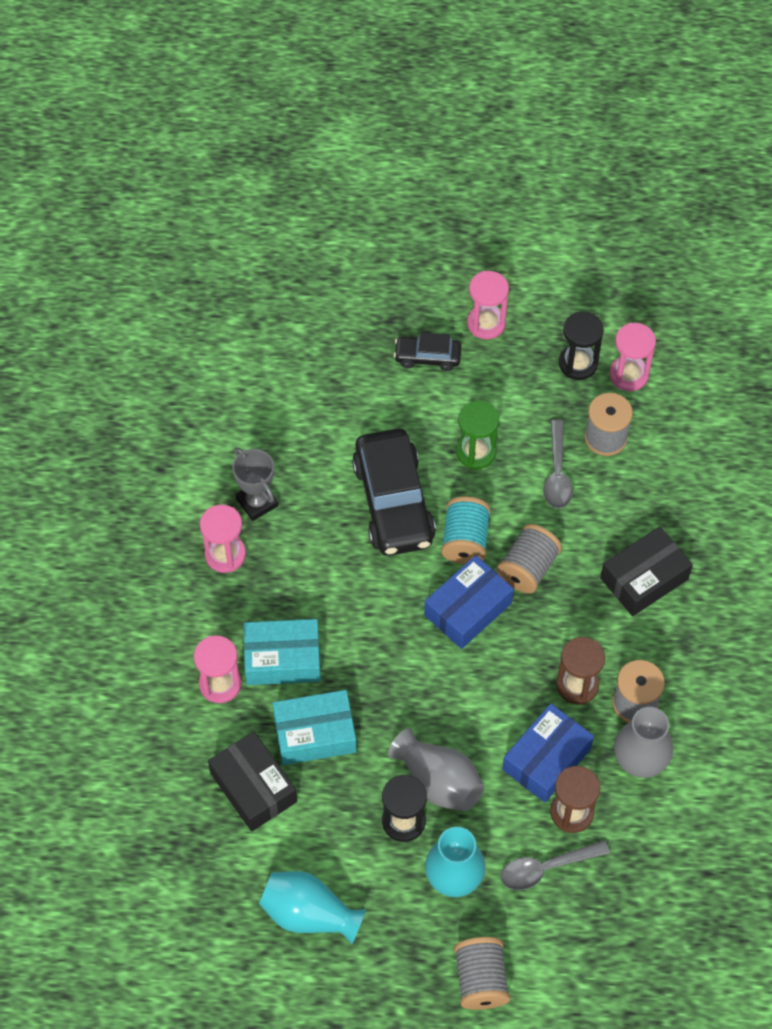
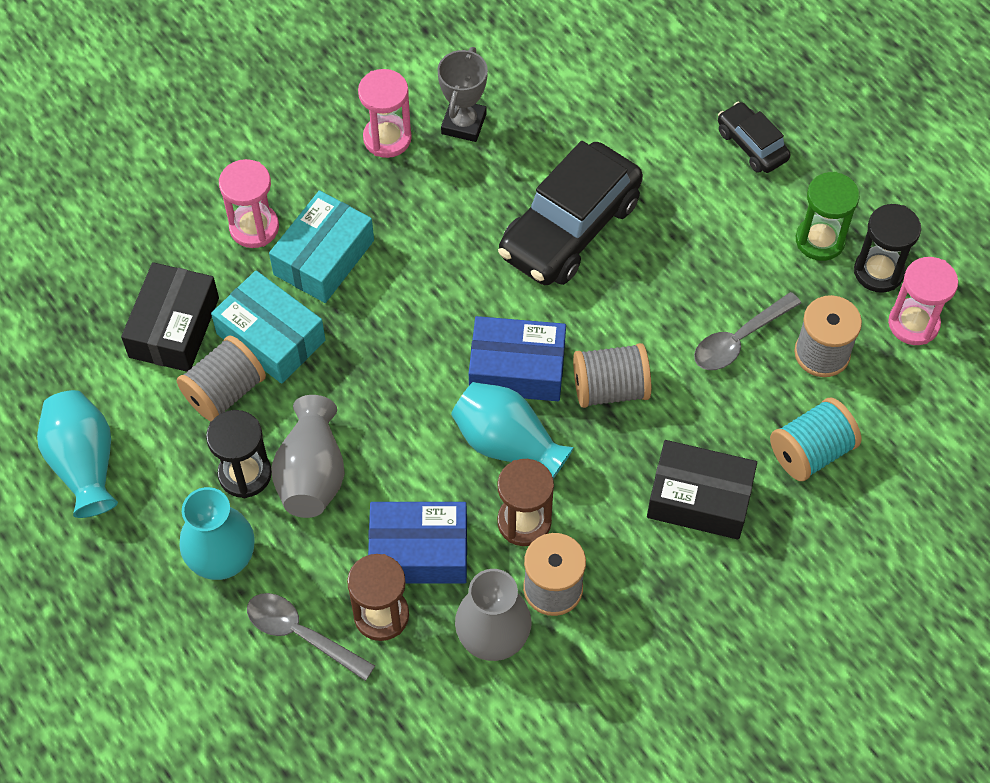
camera: 50 degrees right, 0 degrees up
(282, 659) = (323, 257): turquoise box -> turquoise box turned 75 degrees clockwise
(465, 540) = (588, 314): turquoise spool -> turquoise spool (810, 452)
(476, 452) = (691, 256): green hourglass -> green hourglass (820, 240)
(481, 980) = (134, 660): grey spool -> grey spool (224, 392)
(486, 323) = (839, 165): pink hourglass -> none
(516, 654) = (507, 444): none -> turquoise vase

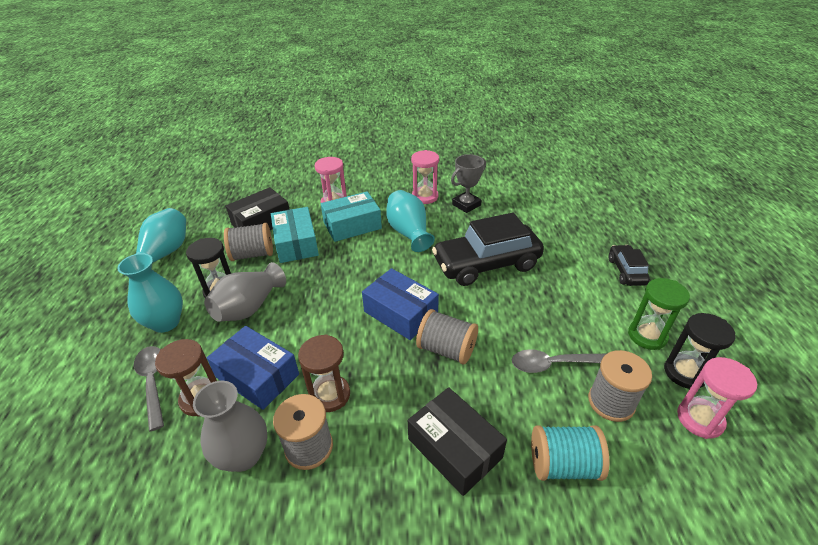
camera: 35 degrees right, 20 degrees down
(507, 444) = (361, 347): turquoise vase -> turquoise vase (409, 232)

